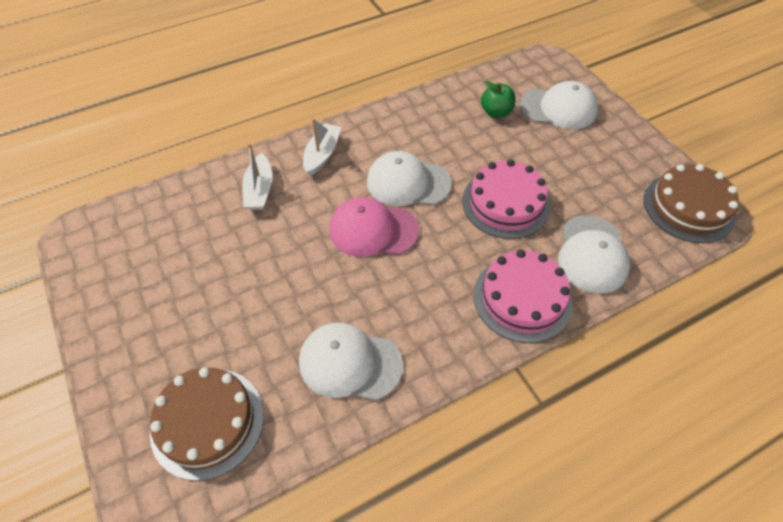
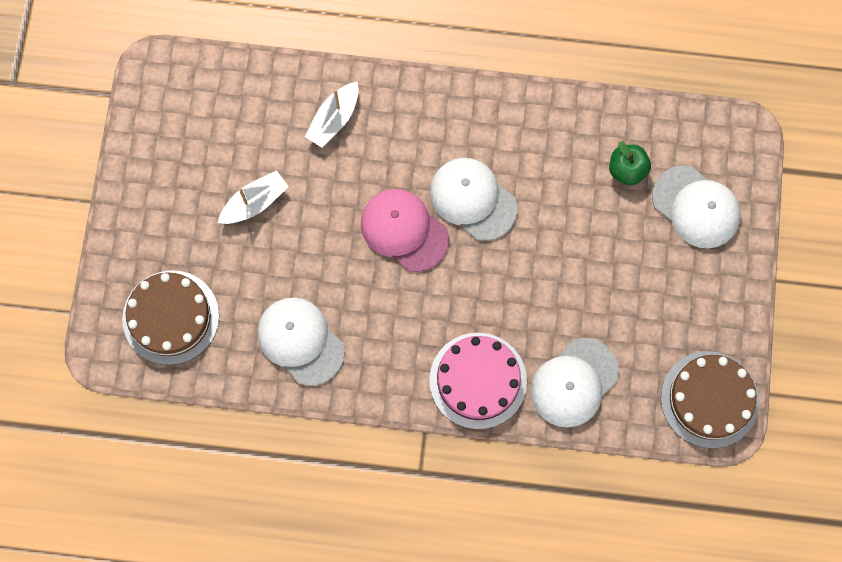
camera: 35 degrees right, 20 degrees up
(322, 154) = (417, 113): white boat -> white boat (255, 202)
(505, 203) = (543, 281): pink cake -> none

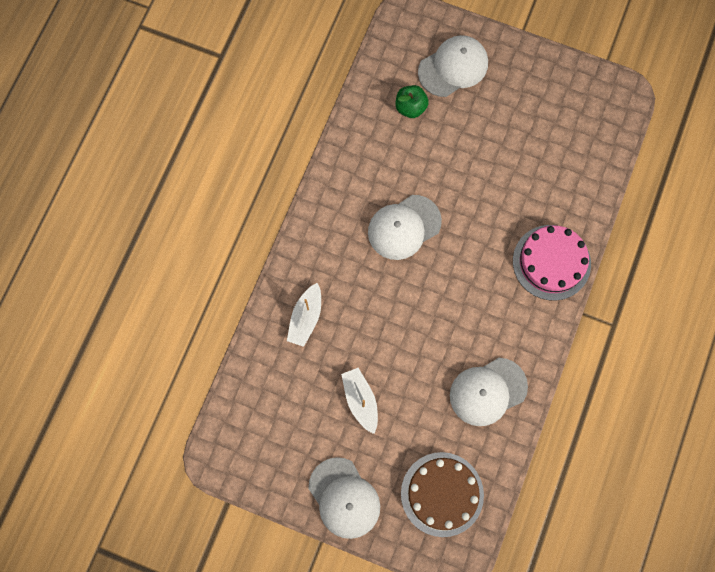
camera: 75 degrees left, 0 degrees up
(334, 119) = (306, 318): white boat -> white boat turned 60 degrees clockwise
(404, 230) = (416, 287): pink cap -> none
(574, 383) = (569, 192): white cap -> white cap (344, 498)
(709, 399) = (603, 101): brown cake -> none

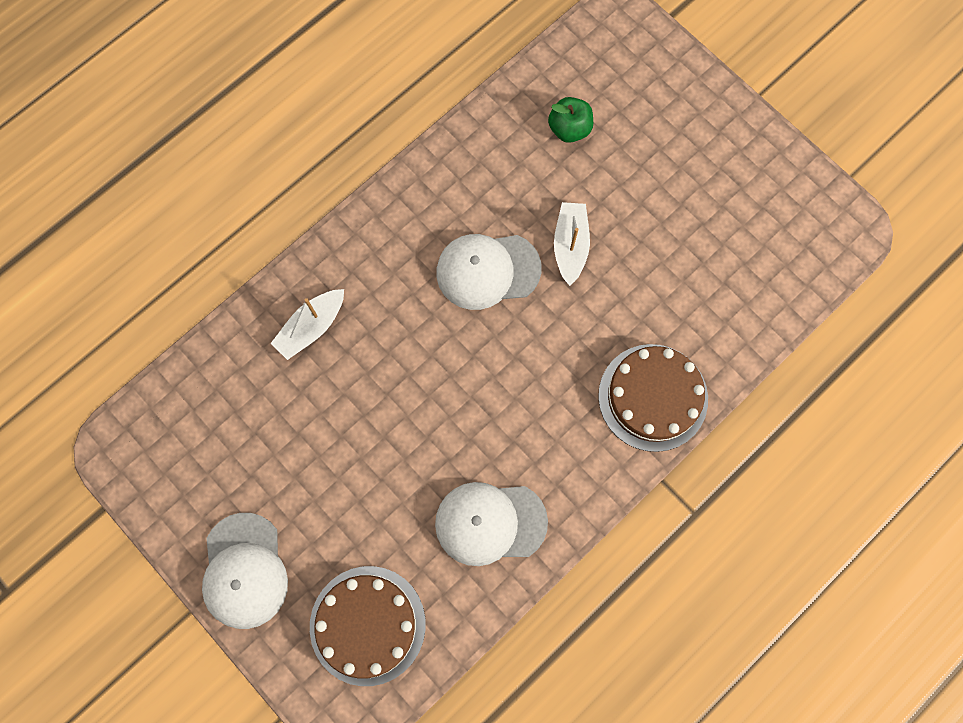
camera: 25 degrees right, 0 degrees up
(360, 400) = (326, 459): white boat -> white boat (570, 246)
(453, 67) = (647, 103): white cap -> none
(551, 262) = (653, 397): pink cake -> brown cake

